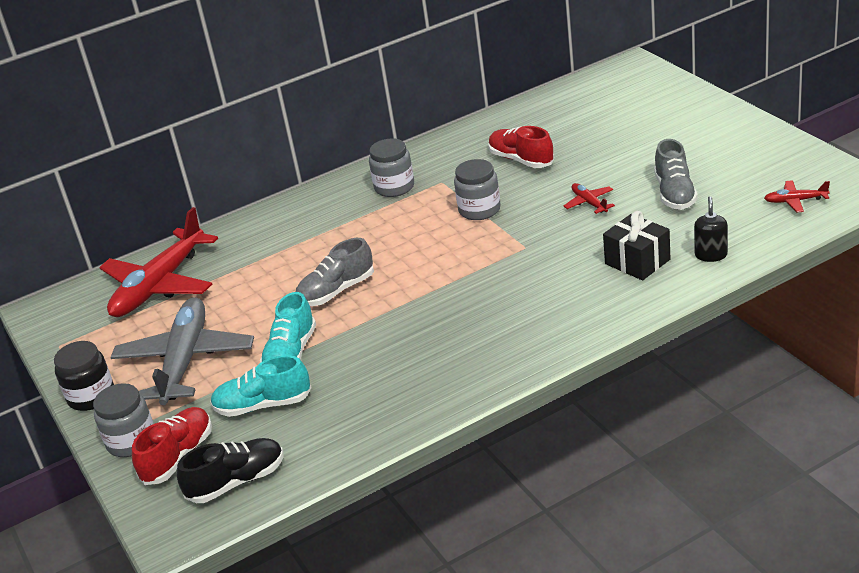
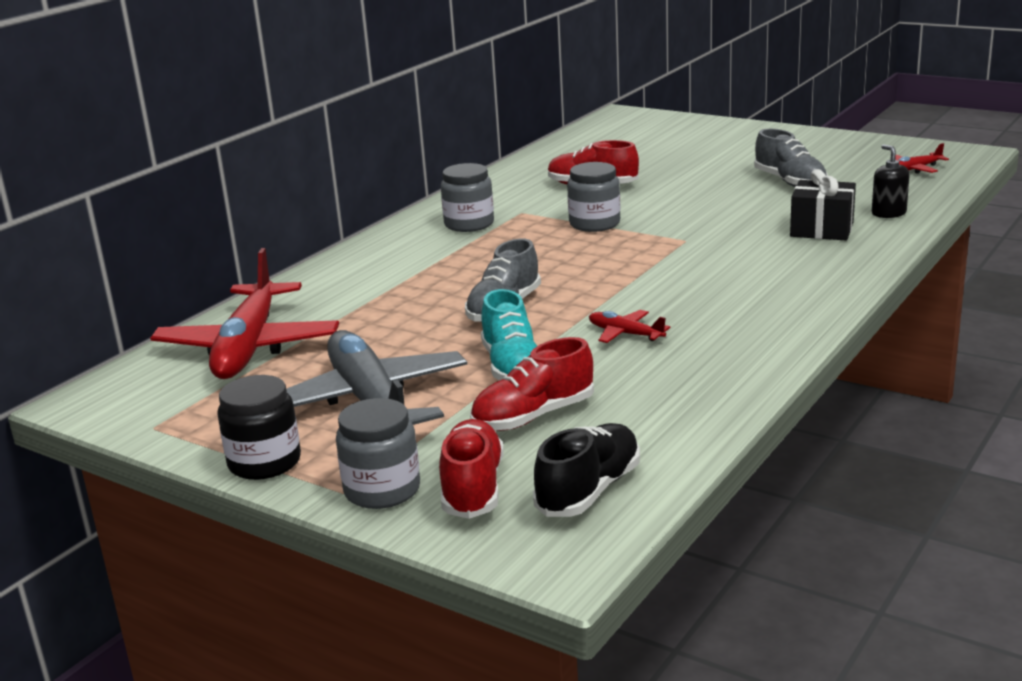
camera: 30 degrees left, 10 degrees down
(263, 405) = (533, 416): turquoise shoe -> red shoe
(589, 203) = (710, 201): red plane -> red plane (625, 334)

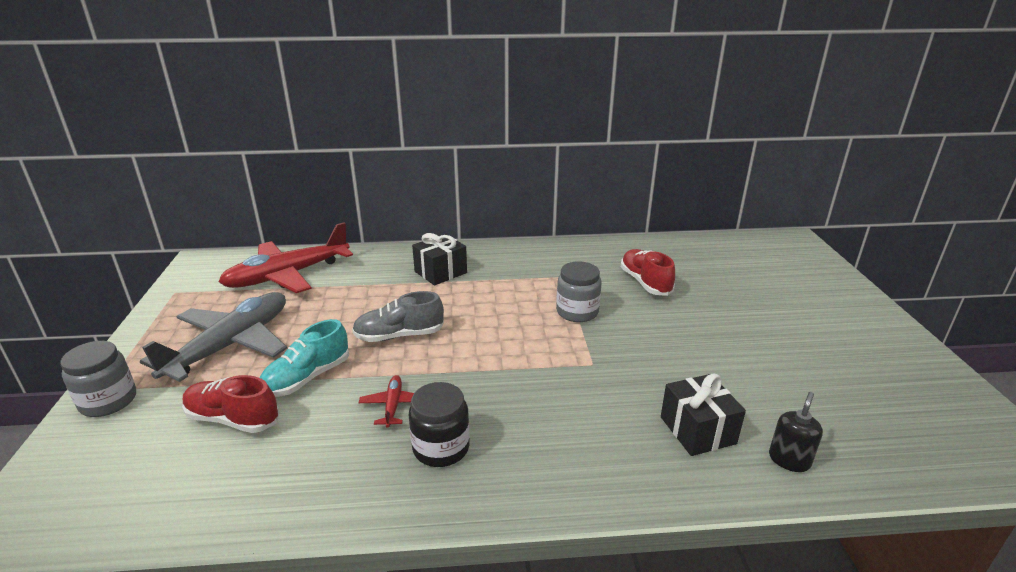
camera: 50 degrees right, 5 degrees up
(264, 462) = (139, 344): black jar -> black jar (441, 447)
(405, 263) = (440, 272): none -> black gift
(469, 224) = (523, 267): grey jar -> none
(472, 488) = (116, 437): red shoe -> none
(589, 490) = (119, 496): black shoe -> none
(790, 182) = (779, 370): grey shoe -> none
(914, 169) = (925, 435): red plane -> none

